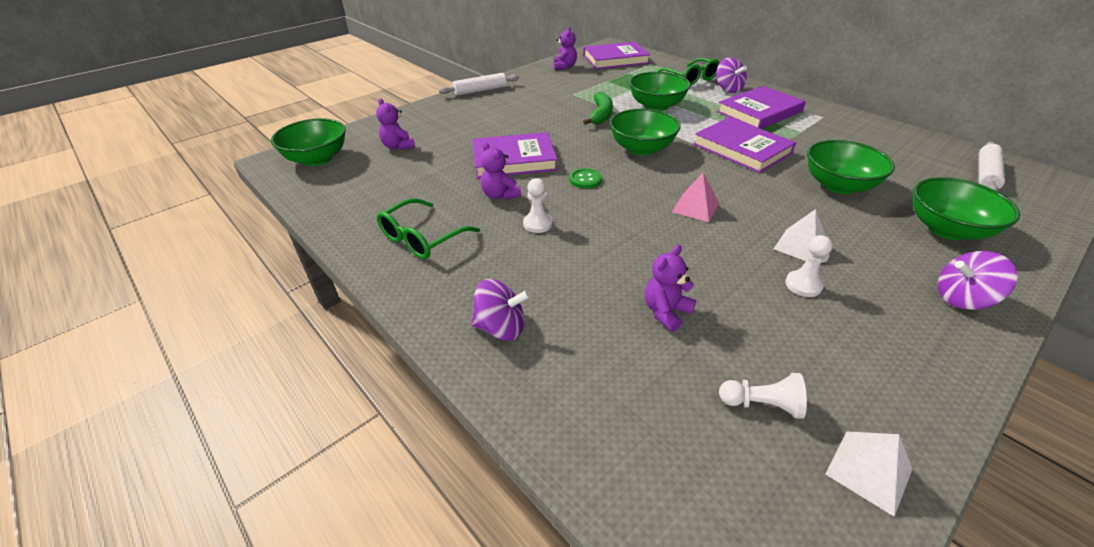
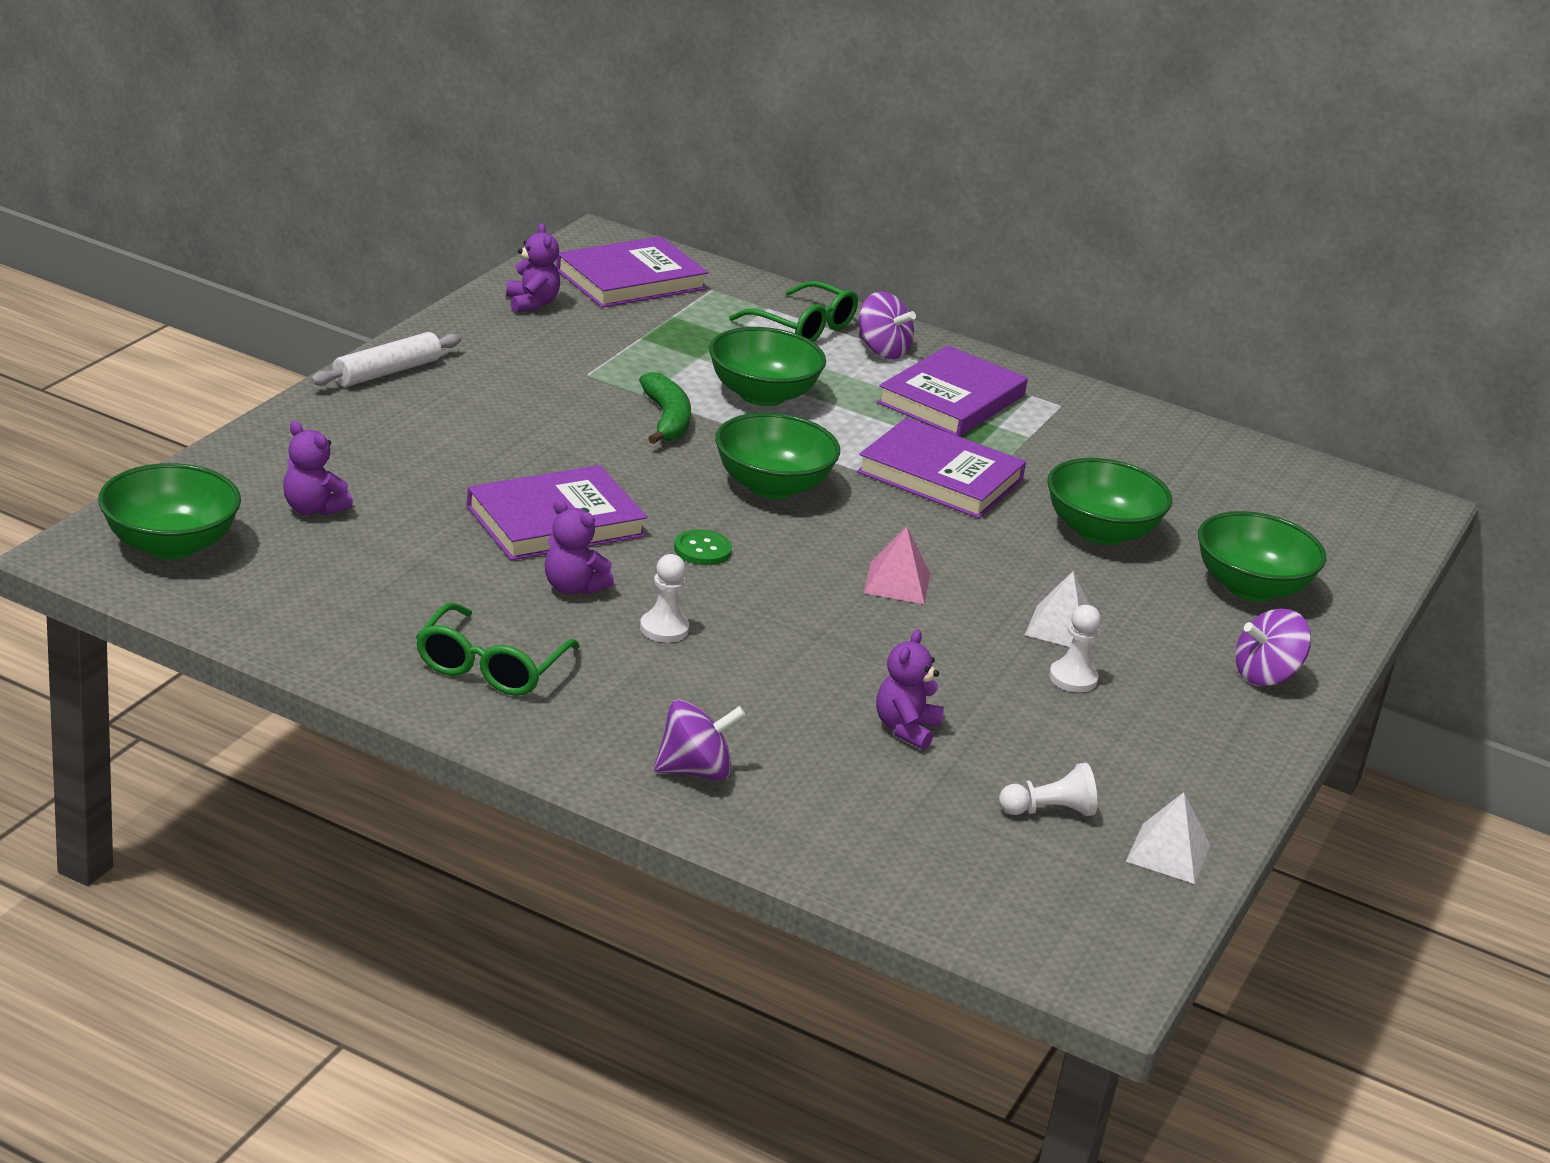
camera: 25 degrees left, 10 degrees down
(985, 175) = (1306, 499): white rolling pin -> none

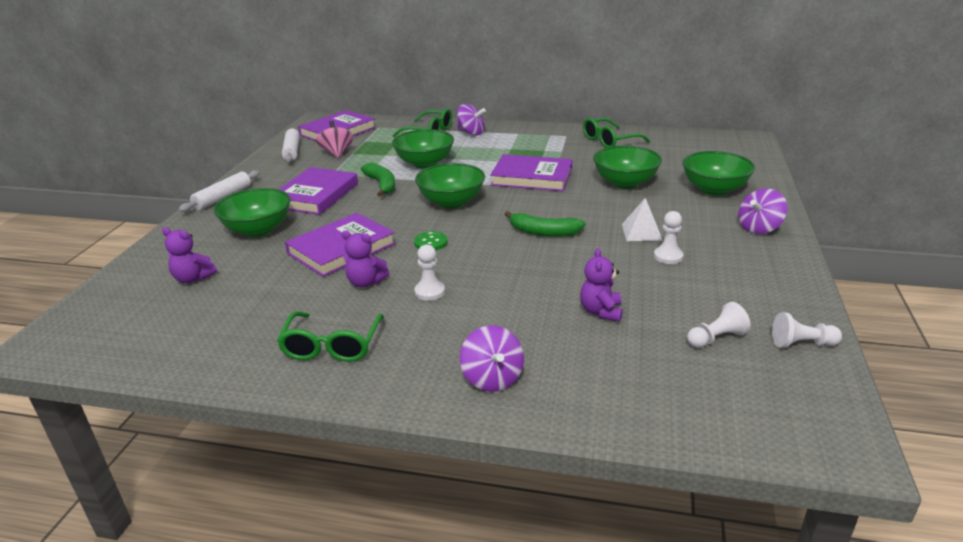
camera: 10 degrees left, 0 degrees up
(170, 545) = (100, 324): green bowl -> green bowl (258, 230)
(531, 303) = (292, 151): purple teddy bear -> white rolling pin
(611, 330) = (336, 153): none -> pink spinning top
(695, 771) = (492, 378): purple spinning top -> purple spinning top turned 105 degrees clockwise
(897, 583) = (543, 232): pink pyramid -> green banana
(951, 399) = (515, 144): purple book -> purple book (315, 195)
(1136, 439) = (610, 141): none -> green glasses
(1168, 853) = (802, 344): white pyramid -> white pawn

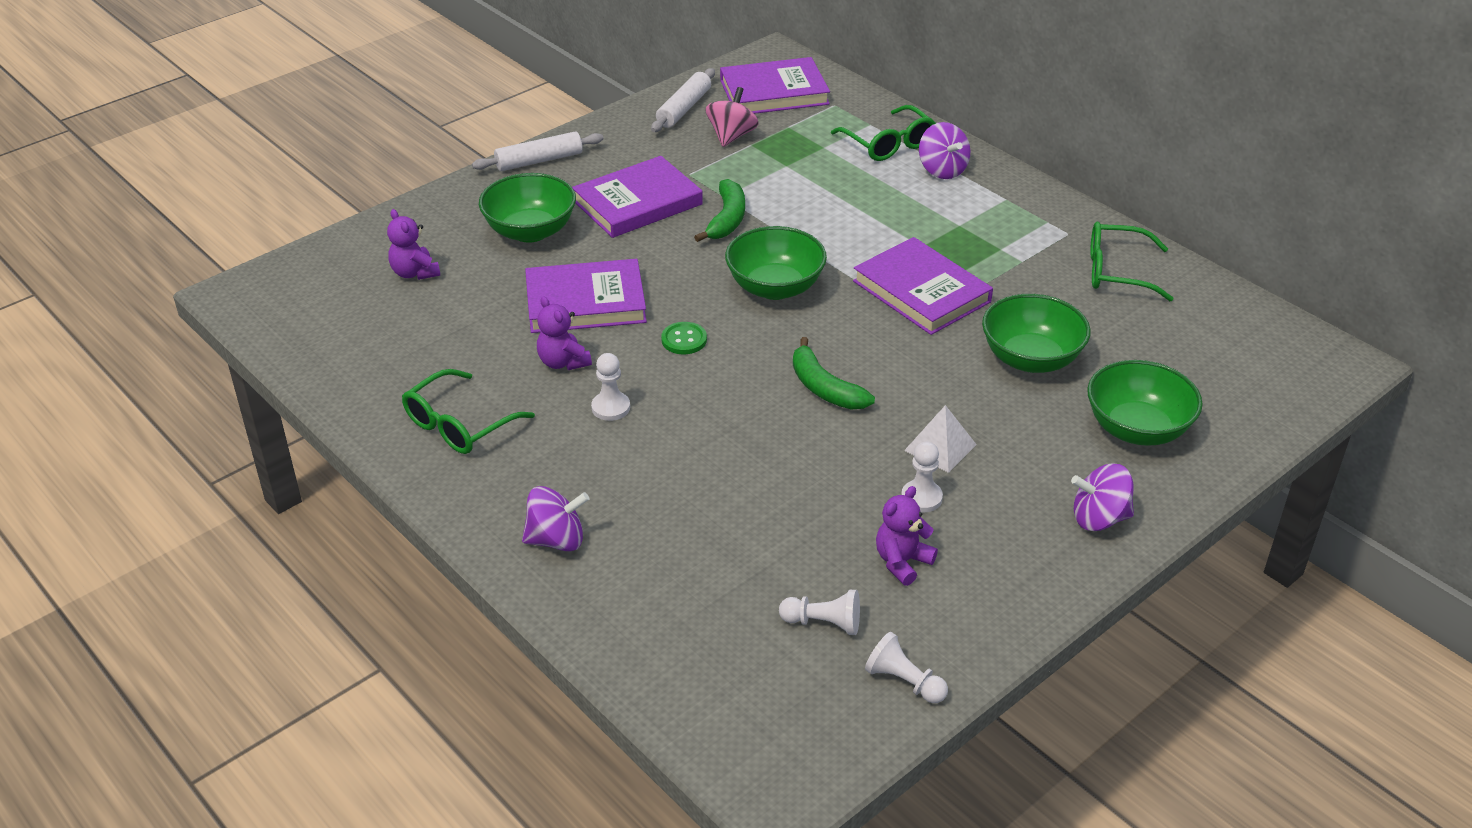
camera: 35 degrees right, 10 degrees up
(424, 163) = (817, 203): green bowl -> none
(492, 378) = (556, 540): purple spinning top -> purple spinning top turned 120 degrees counterclockwise
(601, 311) = (749, 526): purple teddy bear -> purple teddy bear (902, 562)

